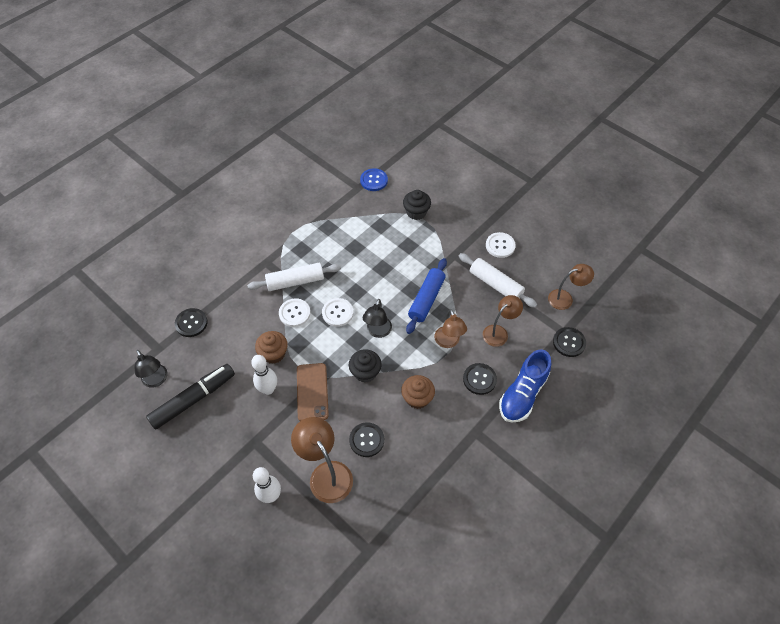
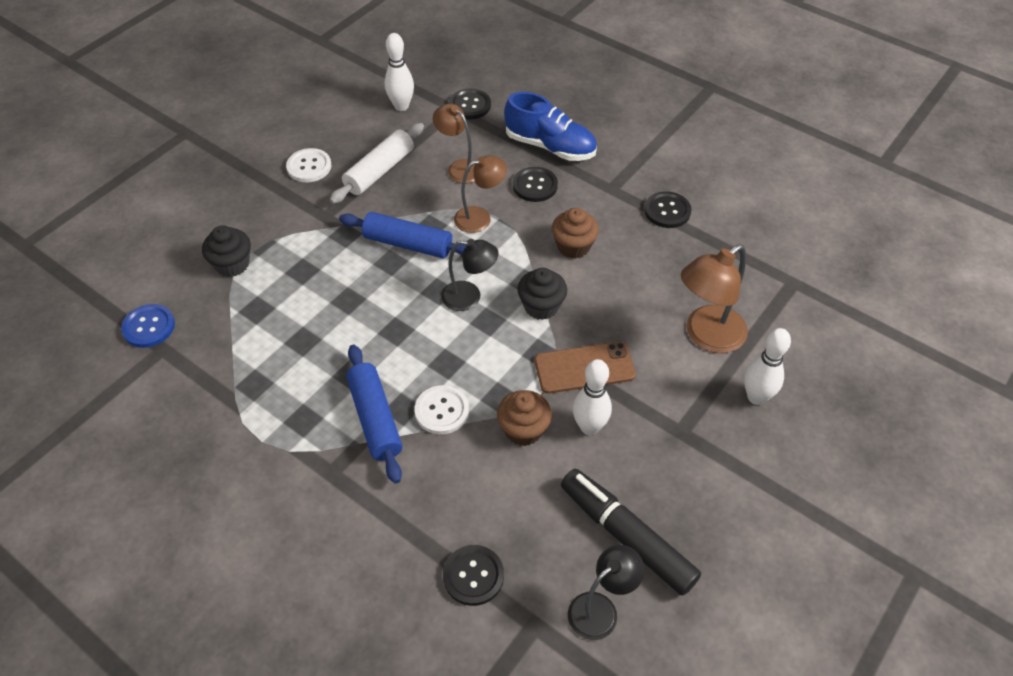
camera: 95 degrees left, 5 degrees down
(295, 281) = (375, 419): white rolling pin -> blue rolling pin
(337, 313) = (438, 351): white button -> none
(366, 440) = (647, 296): black button -> black button (667, 211)
(565, 298) = (401, 106): brown lamp -> white bowling pin

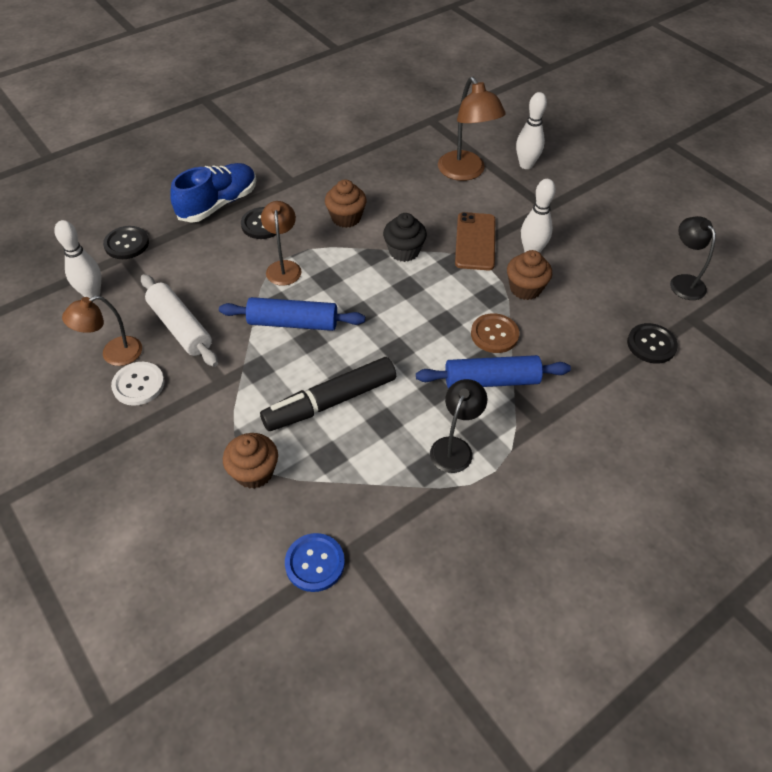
camera: 75 degrees left, 0 degrees up
(232, 264) = (254, 472): black cupcake -> brown cupcake
(408, 244) = (293, 323): blue rolling pin -> blue rolling pin turned 60 degrees clockwise
(442, 411) = (494, 334): white button -> brown button
(459, 167) = (210, 268): brown lamp -> brown lamp (114, 354)
(469, 297) = (376, 293): black lamp -> black lamp (455, 447)
(626, 536) = (627, 255): black marker -> black marker (330, 402)
(667, 211) = (332, 158): black button -> none

